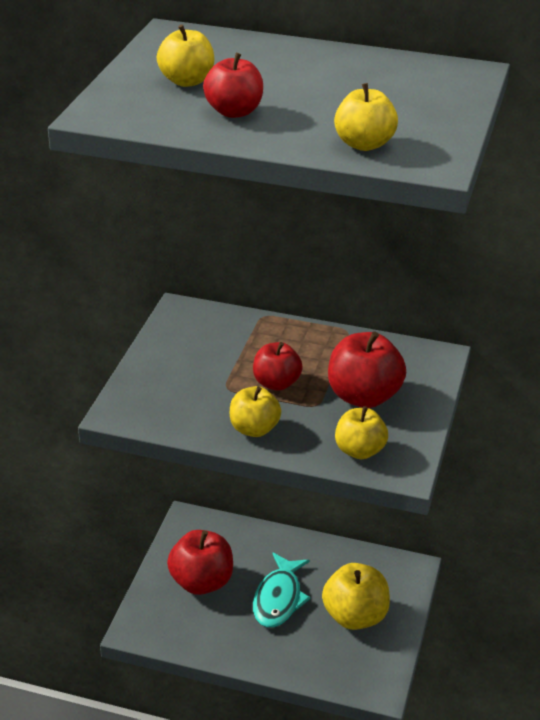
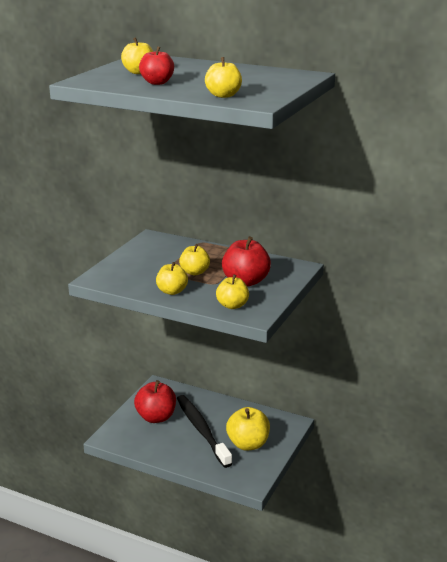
camera: 10 degrees right, 10 degrees down
(276, 383) = (194, 272): red apple -> yellow apple
(278, 599) = (202, 430): turquoise fish -> black toothbrush

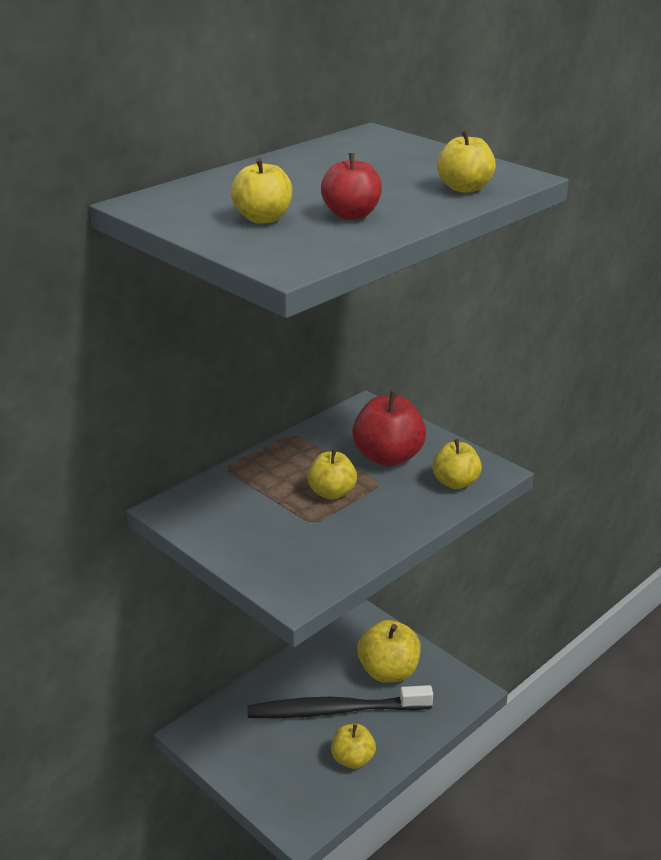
camera: 70 degrees left, 5 degrees up
(156, 417) = (277, 755): red apple -> none
(172, 291) = (385, 525): yellow apple -> yellow apple (352, 759)

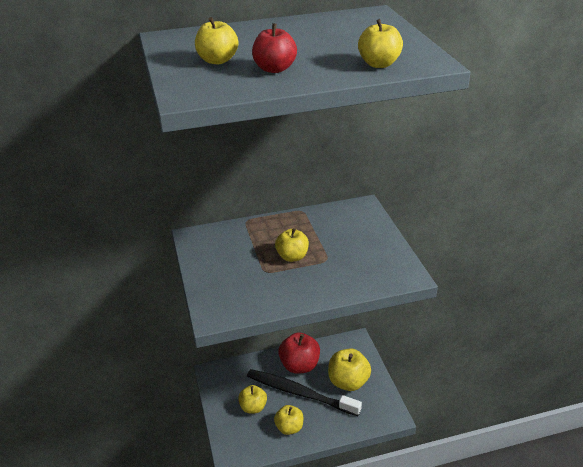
camera: 30 degrees right, 5 degrees up
(388, 457) = (347, 244): red apple -> red apple (299, 365)
(455, 482) = (376, 275): yellow apple -> yellow apple (253, 407)

